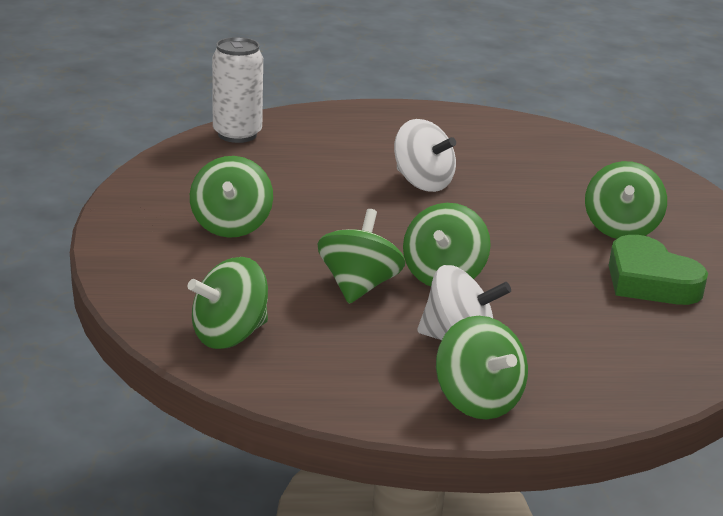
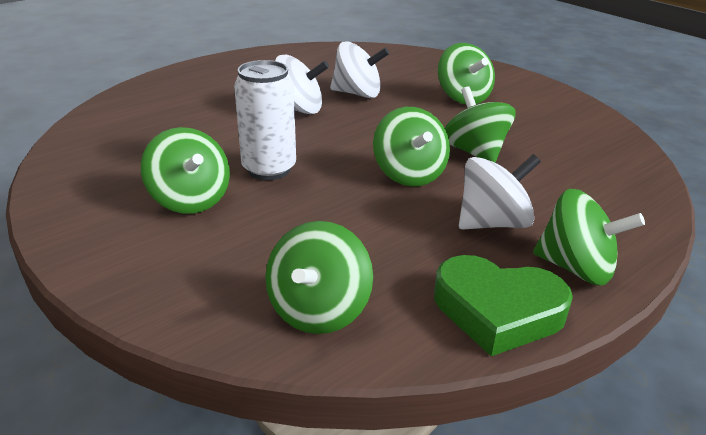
camera: 35 degrees left, 5 degrees up
(237, 134) = (102, 119): white can -> white can (269, 169)
(358, 286) = (363, 210): green spinning top -> green spinning top (474, 152)
(506, 187) = (357, 94): none -> white spinning top
(650, 281) = (529, 125): green heart -> green heart (497, 311)

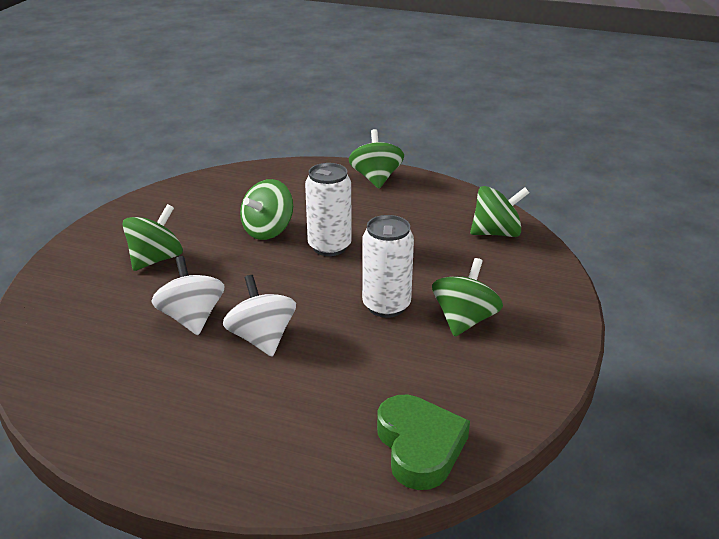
camera: 120 degrees left, 0 degrees up
(409, 174) = (329, 246): green spinning top -> white can
(493, 223) = (358, 206): white spinning top -> none
(497, 311) = (436, 191): green heart -> green heart (419, 447)

